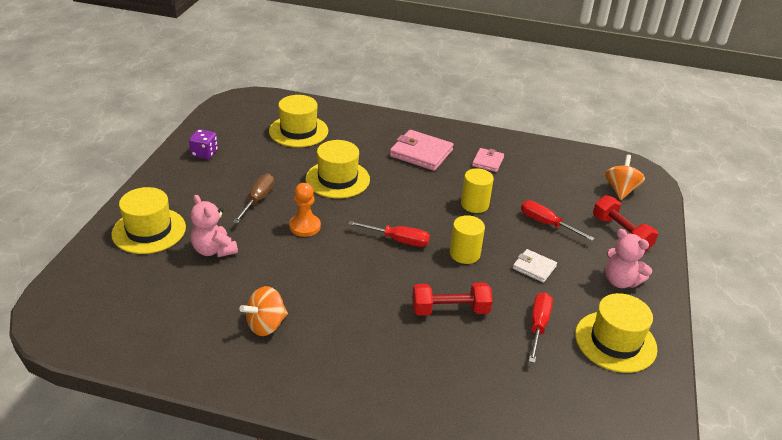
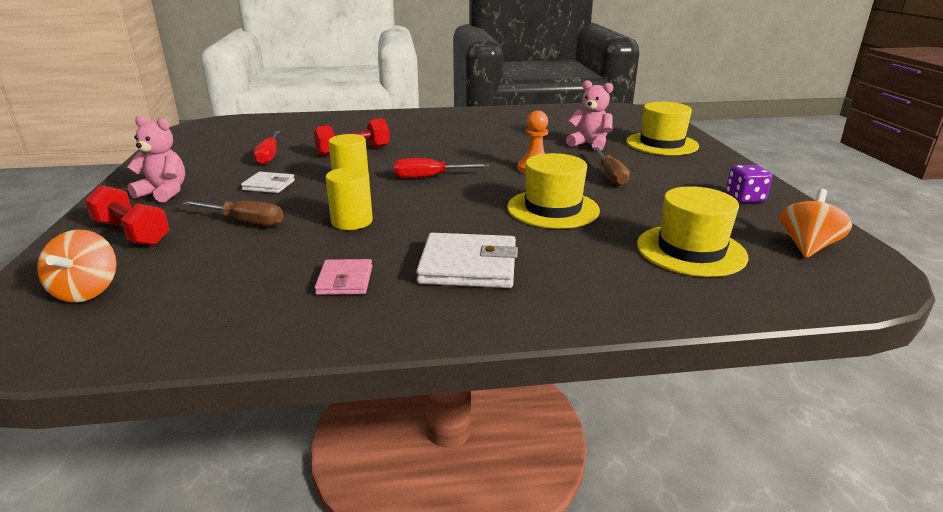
camera: 160 degrees right, 10 degrees down
(266, 325) = (494, 126): orange spinning top -> orange spinning top (807, 246)
(421, 153) = (468, 266): pink wallet -> white wallet
(546, 224) = (245, 222): red screwdriver -> brown screwdriver
(615, 341) = (194, 160): yellow hat -> none

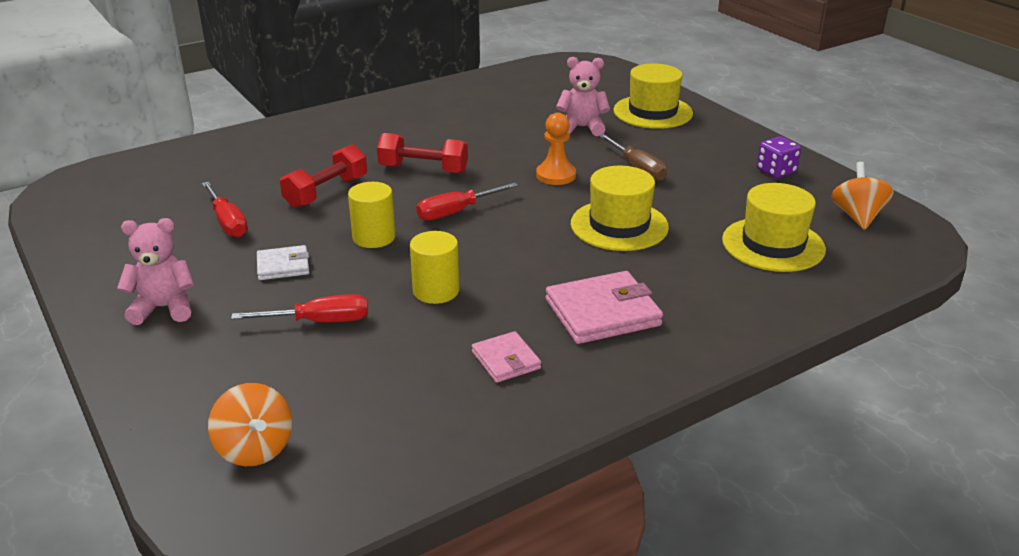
camera: 25 degrees left, 5 degrees up
(132, 233) = (203, 370): red dumbbell -> red dumbbell (423, 169)
(245, 222) = (319, 321): brown screwdriver -> red screwdriver
(468, 266) = (602, 313): white wallet -> pink wallet

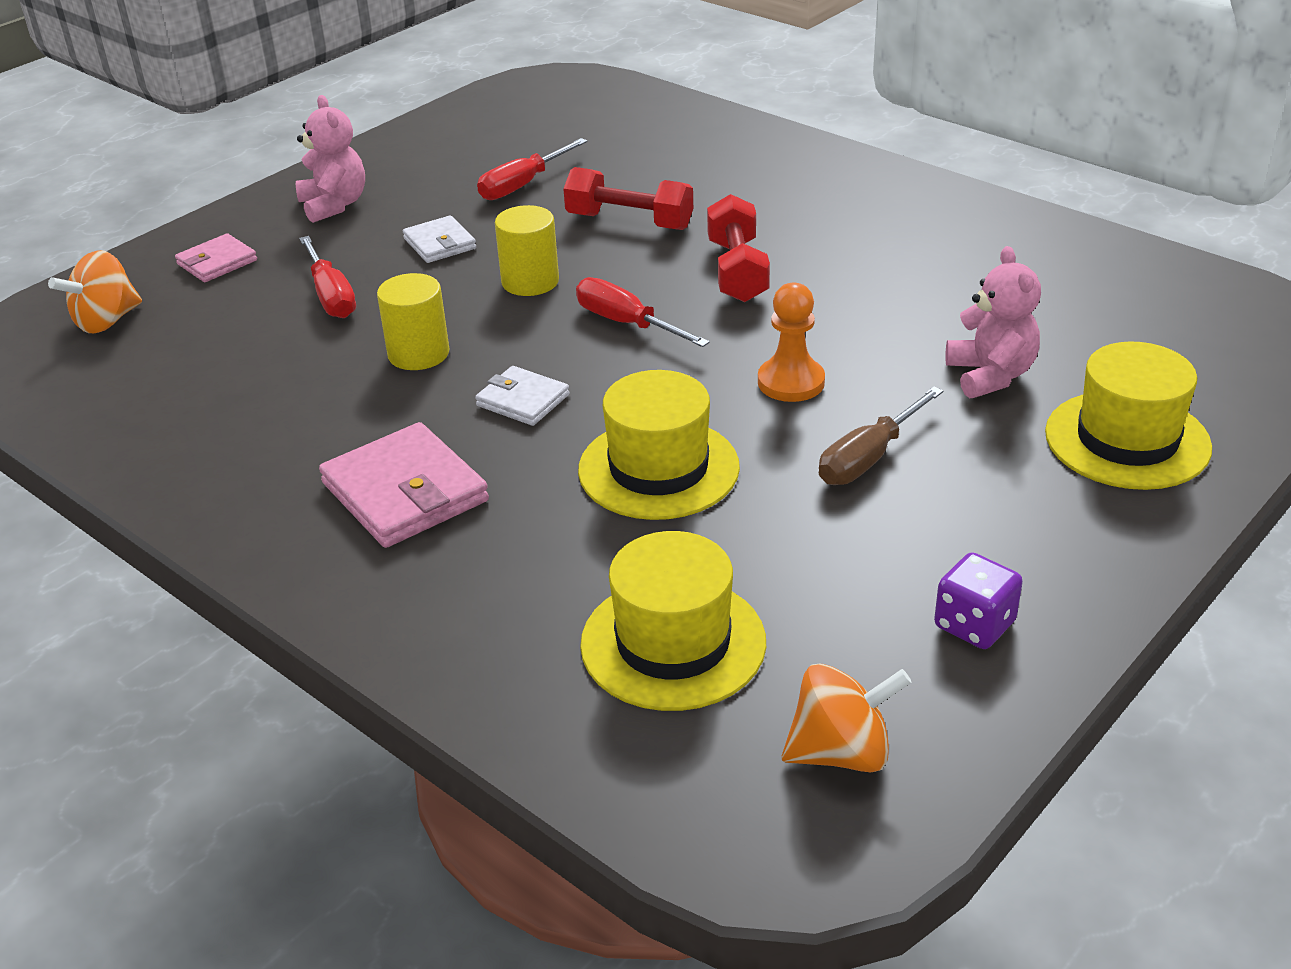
camera: 75 degrees right, 5 degrees up
(506, 360) = (279, 435): pink wallet -> pink wallet (217, 262)
(521, 258) = (523, 400): none -> white wallet

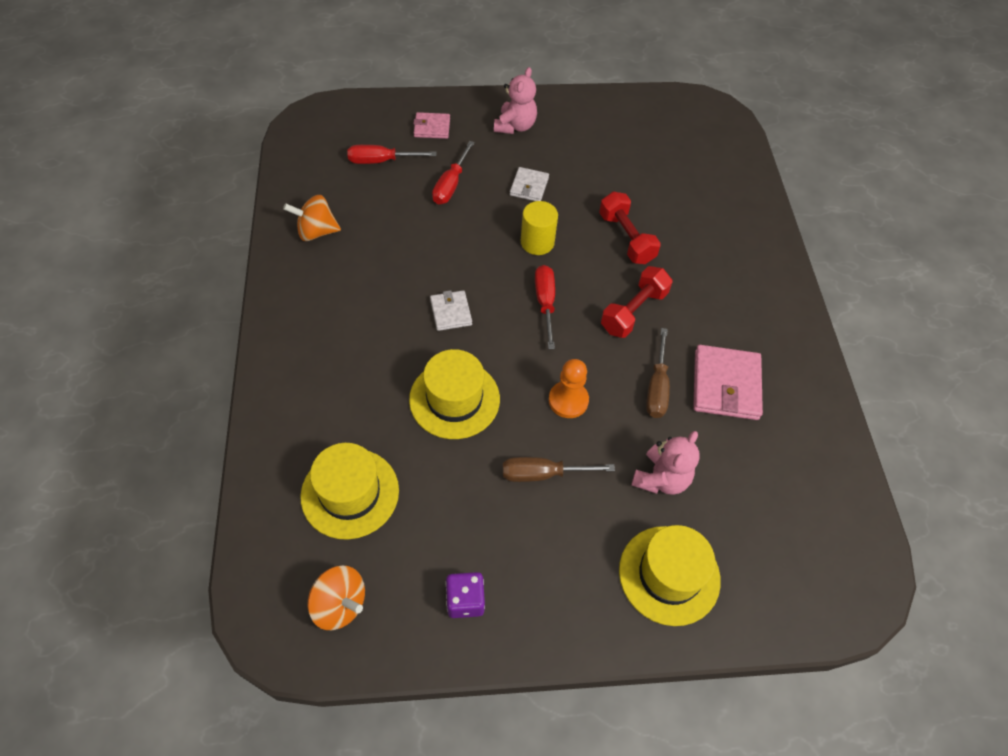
camera: 40 degrees right, 20 degrees up
(106, 321) = (357, 132): orange spinning top -> orange spinning top (316, 232)
(405, 492) = (352, 324): pink wallet -> pink wallet (725, 385)
(418, 354) = (444, 249): yellow cylinder -> none
(523, 185) = (609, 175): red screwdriver -> red screwdriver (381, 161)
(863, 312) = (657, 387): none -> brown screwdriver

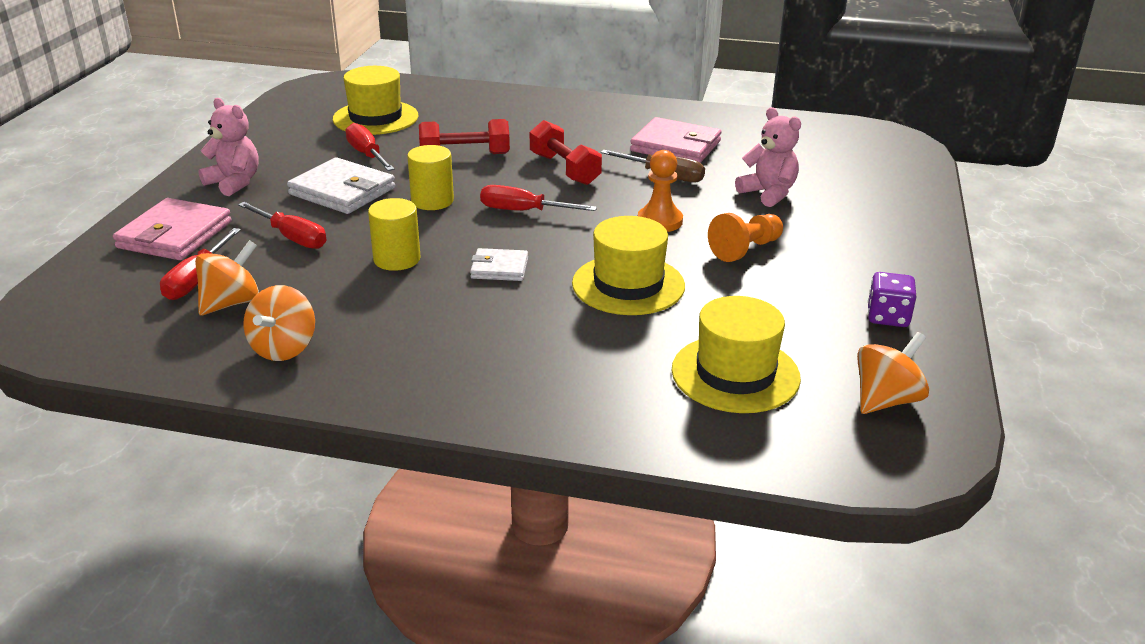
camera: 70 degrees left, 25 degrees down
(359, 188) = (231, 303): none -> orange spinning top
(432, 127) = (175, 235): pink wallet -> pink wallet, size x1.74
(442, 250) = (397, 259): none -> yellow cylinder
(529, 186) = (342, 191): white wallet -> white wallet, size x1.74
(543, 474) = (745, 249): brown screwdriver -> orange pawn
(595, 179) = (367, 155): none -> red screwdriver
(669, 575) = (871, 209): yellow hat -> yellow hat (375, 118)

